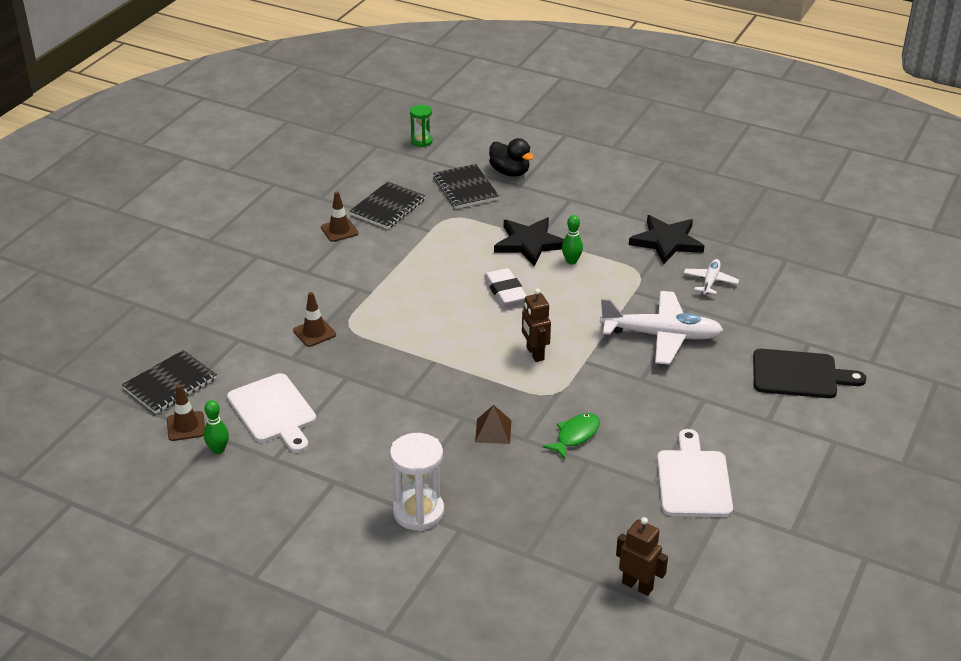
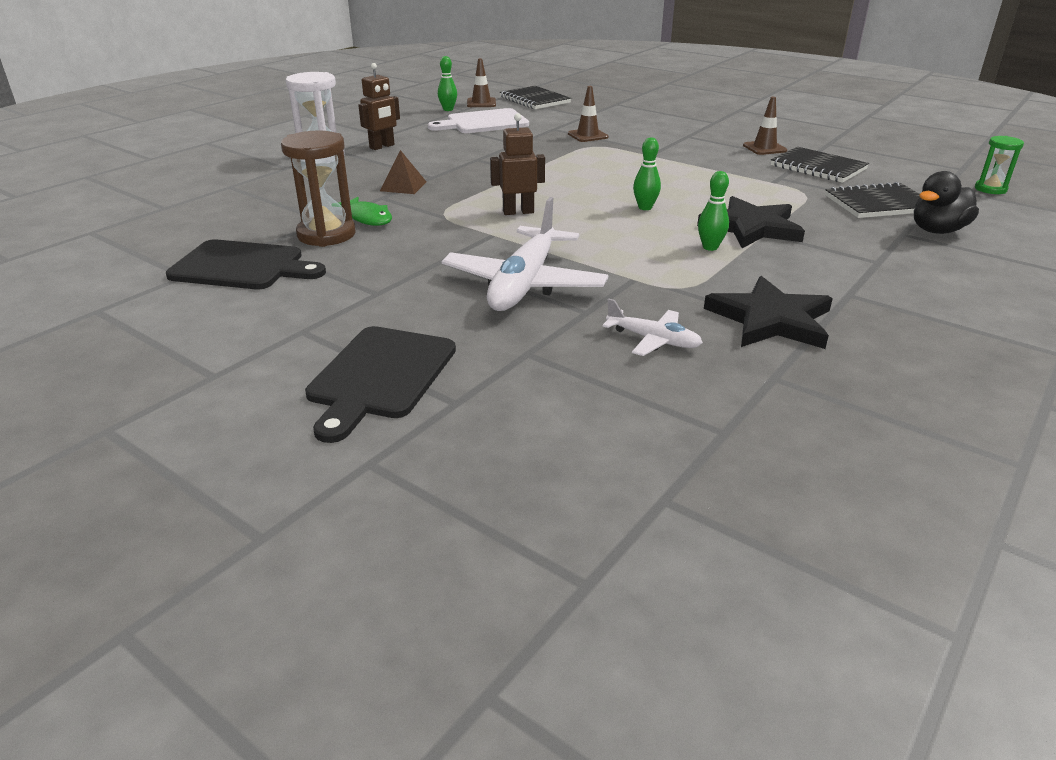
camera: 100 degrees right, 5 degrees down
(505, 291) = (645, 207): white eraser -> green bowling pin
(618, 451) = (326, 234): none -> brown hourglass
(637, 585) = (135, 222): brown robot -> brown robot (382, 146)
(693, 480) = (242, 266): white cutting board -> black cutting board

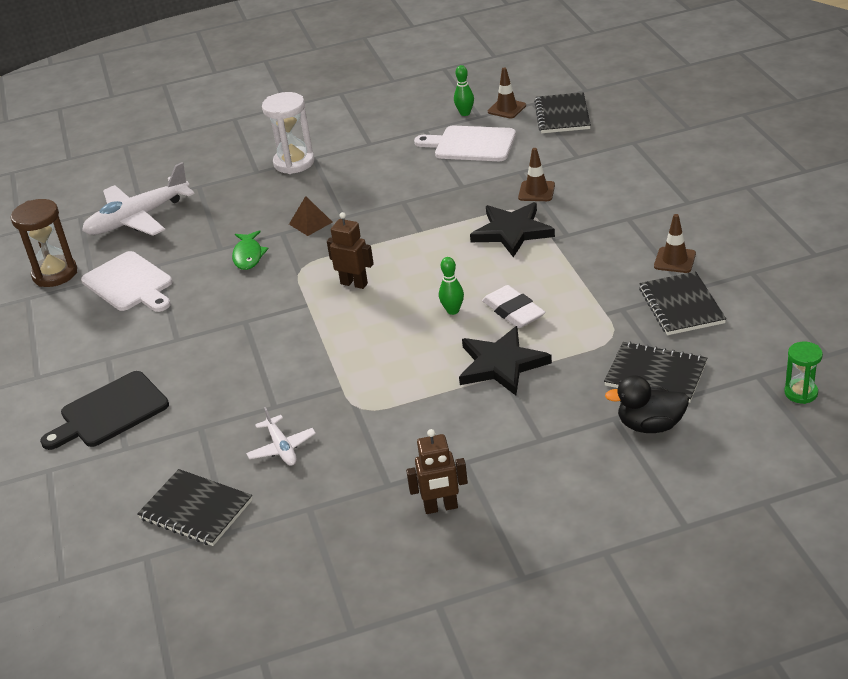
camera: 40 degrees right, 5 degrees up
(242, 266) = (130, 283): black cutting board -> white cutting board
(326, 234) = (205, 266): brown hourglass -> brown hourglass (55, 274)
(382, 146) = (351, 161): brown robot -> brown robot (441, 507)
(524, 284) = (268, 365): white plane -> white plane (137, 218)
(648, 426) = (196, 509): none -> black notebook
(698, 196) = (513, 311): none -> white eraser
(710, 247) = (438, 375): green bowling pin -> none
(770, 320) = (376, 462): black star -> black star (512, 231)

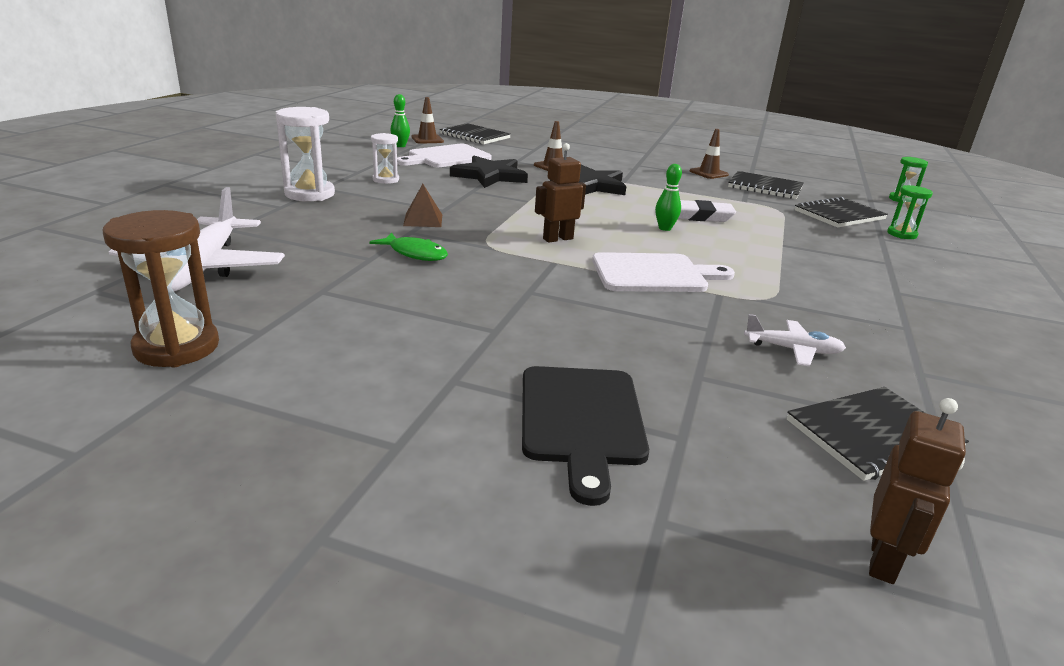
camera: 60 degrees left, 10 degrees down
(130, 283) = (321, 315): white cutting board -> white cutting board (654, 274)
(369, 162) = (386, 180): none -> white hourglass
(441, 507) = (961, 321): brown robot -> brown robot (883, 560)
(501, 364) = (767, 240): black star -> black star (490, 176)
(650, 425) = (901, 234): black duck -> green hourglass

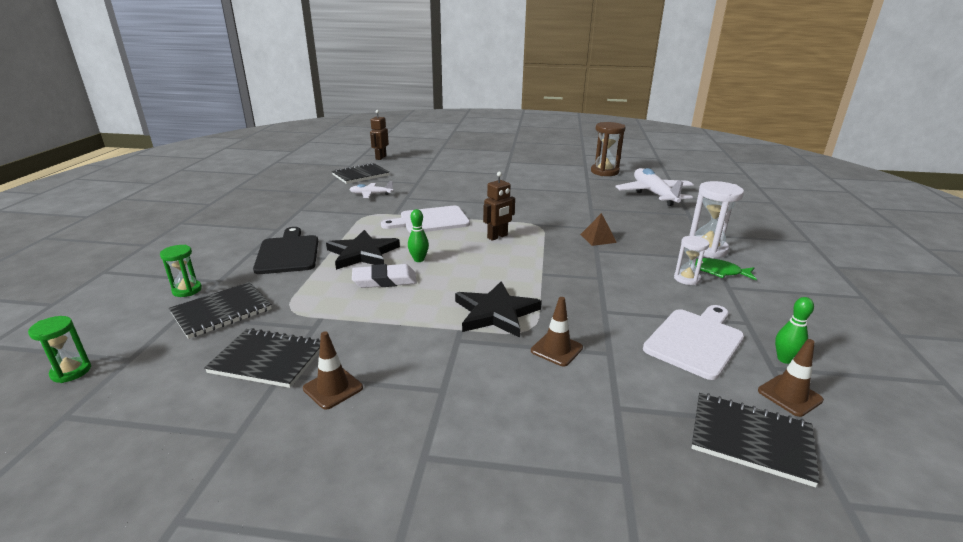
camera: 170 degrees right, 0 degrees up
(415, 253) = (572, 214): green fish -> green fish (718, 272)
(490, 176) = (608, 308): black star -> black star (362, 253)
(582, 420) = (458, 170): black cutting board -> black cutting board (288, 253)

